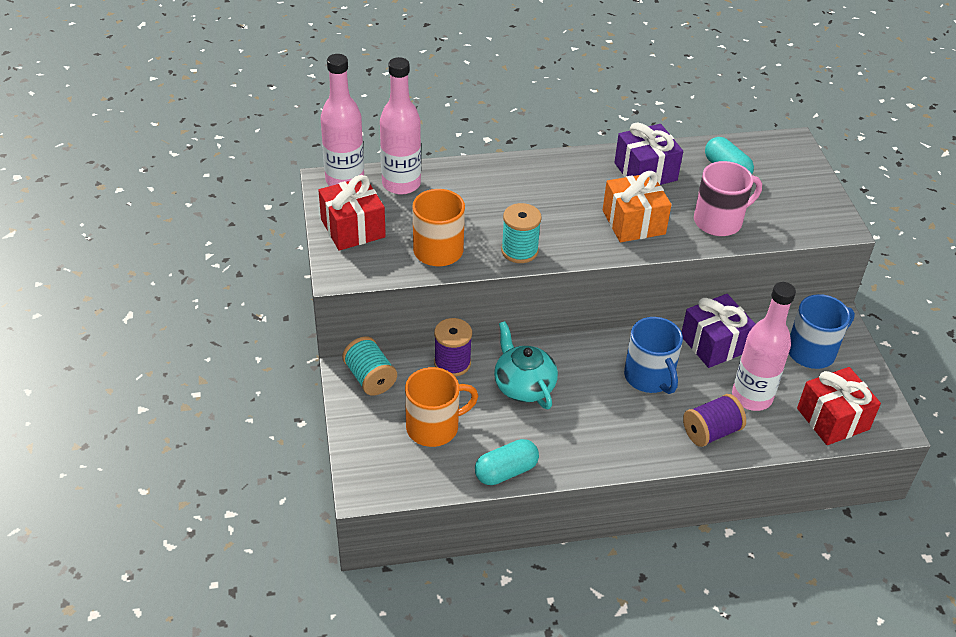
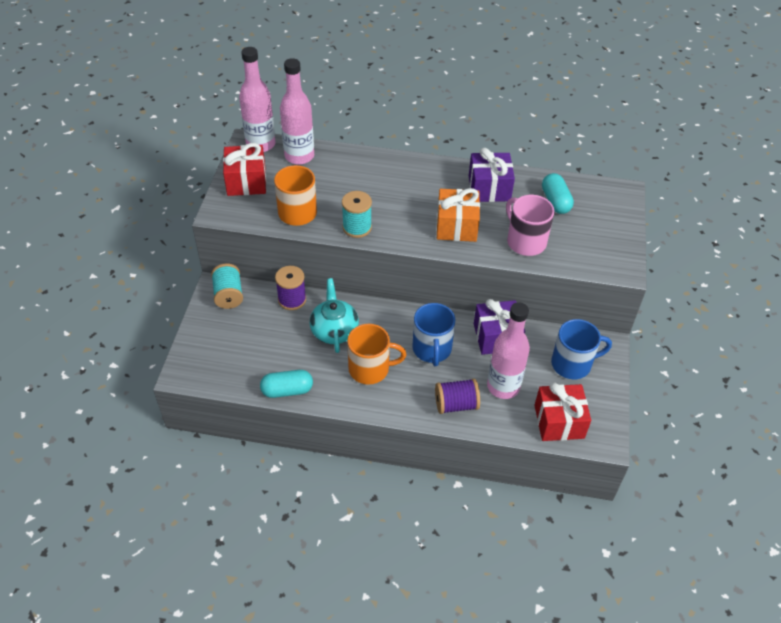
camera: 20 degrees right, 5 degrees up
(434, 427) = (254, 343): orange mug -> orange mug (370, 369)
(719, 221) = (525, 241): pink mug -> pink mug turned 120 degrees counterclockwise

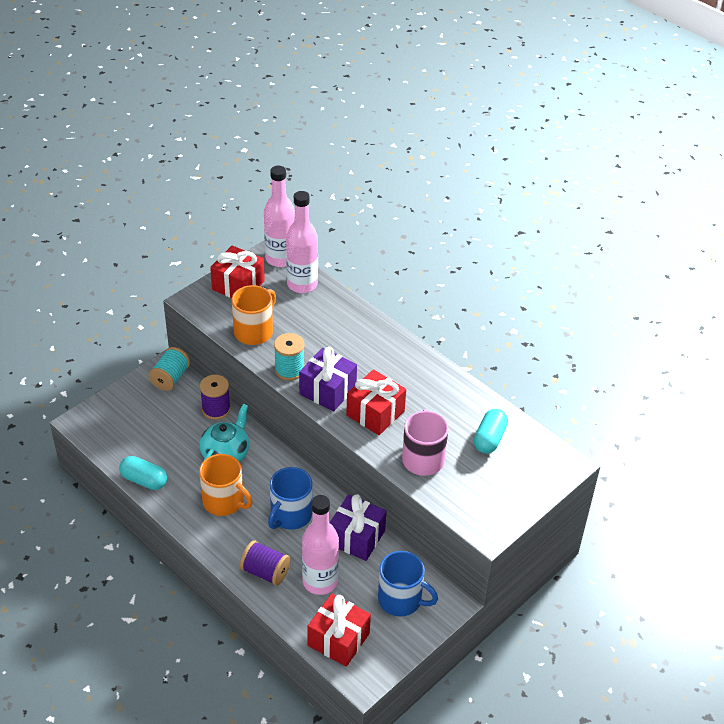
camera: 35 degrees right, 5 degrees down
(456, 226) = (375, 413): orange gift -> red gift
(489, 188) = (440, 395): purple gift -> purple gift (328, 390)

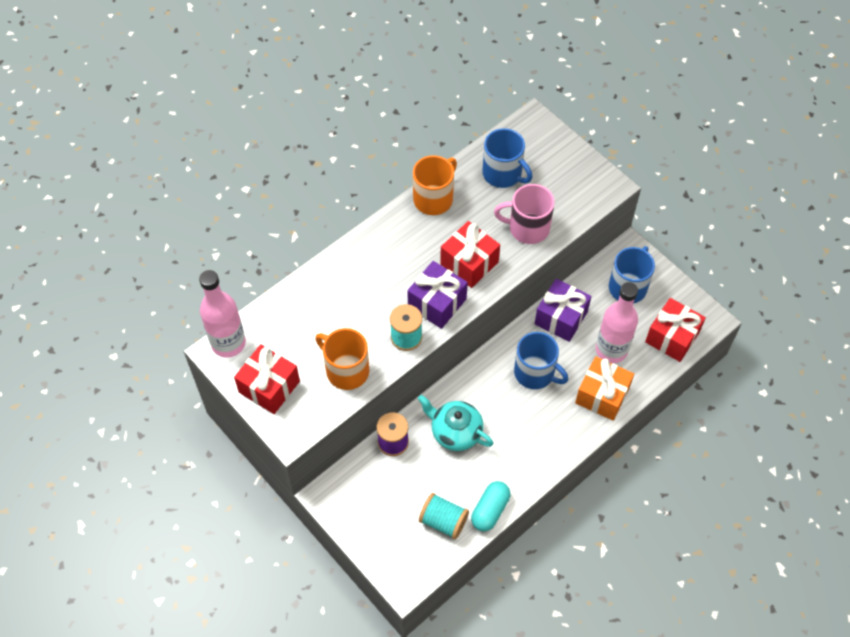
camera: 85 degrees left, 15 degrees up
(170, 378) = (343, 490): turquoise spool -> turquoise spool (443, 521)
(224, 501) = (518, 432): orange mug -> orange mug (434, 198)
(265, 572) = (602, 395): purple spool -> orange gift
(302, 284) = (274, 322): pink bottle -> none
(489, 439) = (503, 174): turquoise capsule -> blue mug

